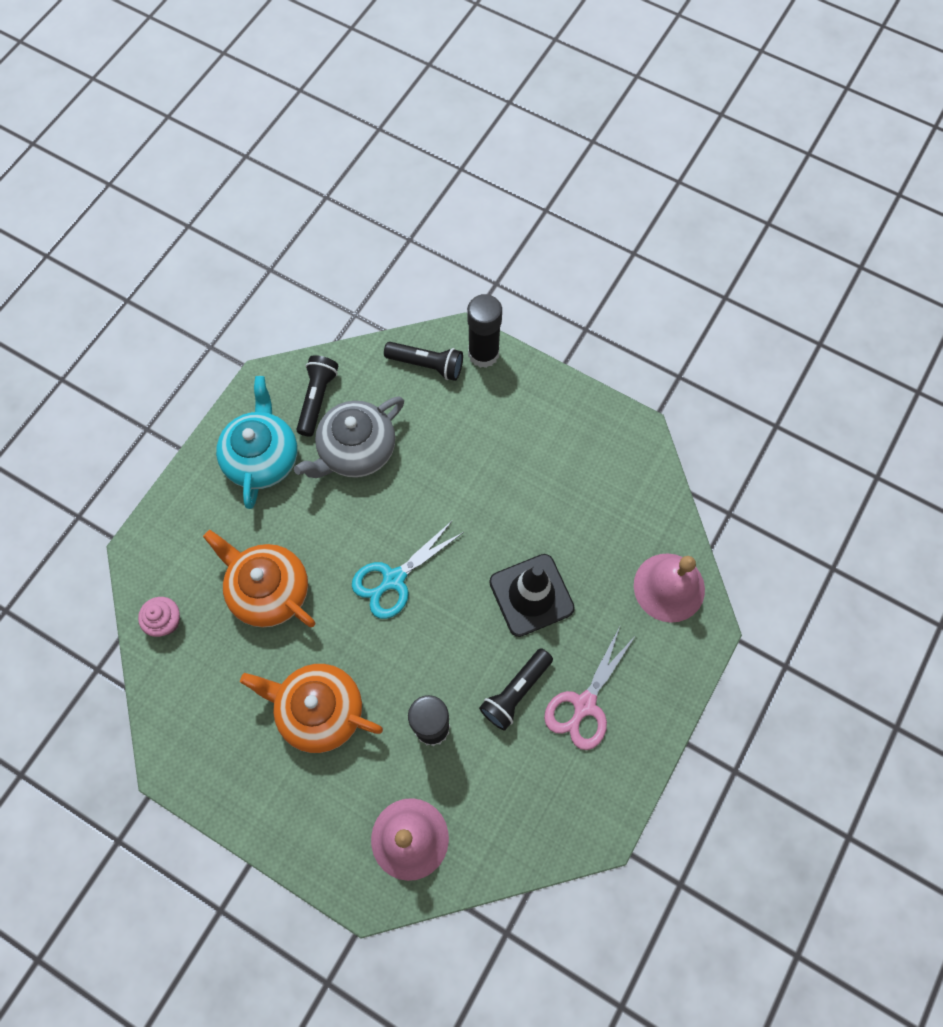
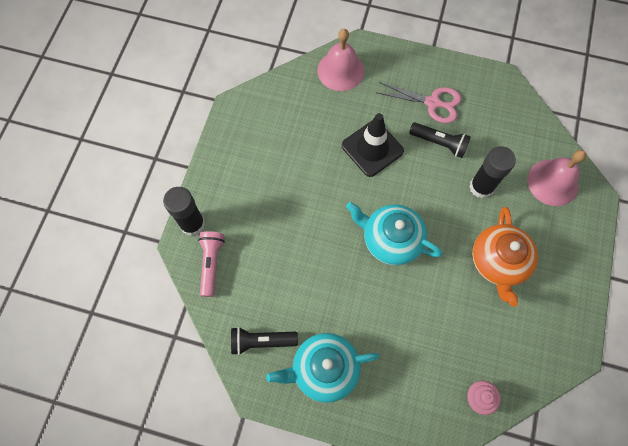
camera: 105 degrees left, 0 degrees up
(269, 590) = (428, 326): orange teapot -> none
(356, 450) = (298, 296): grey teapot -> none
(393, 579) = (391, 239): turquoise scissors -> turquoise teapot
(427, 365) = (211, 264): black flashlight -> pink flashlight

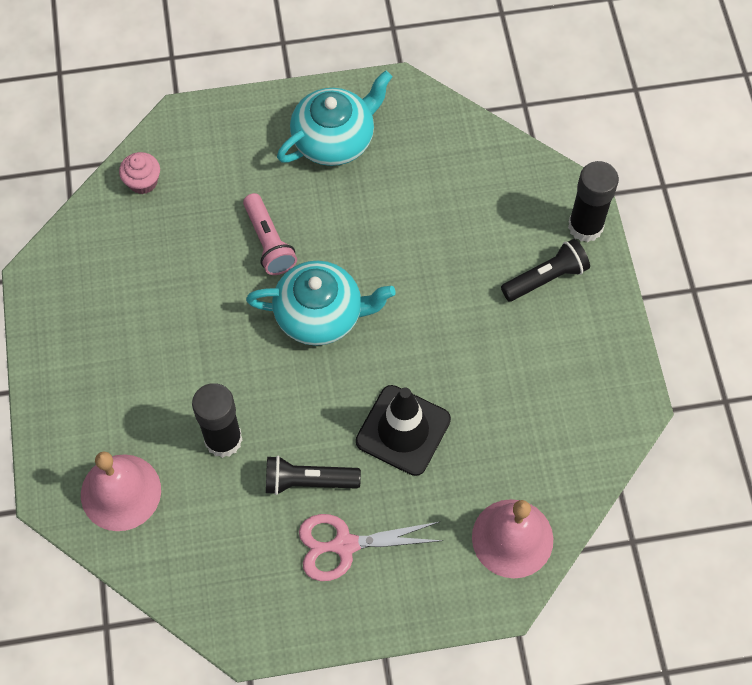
camera: 155 degrees right, 5 degrees down
(211, 264) = (531, 192): pink flashlight -> pink flashlight (268, 242)
(261, 341) = (421, 137): black flashlight -> black flashlight (546, 278)
(498, 262) = (166, 345): orange teapot -> none

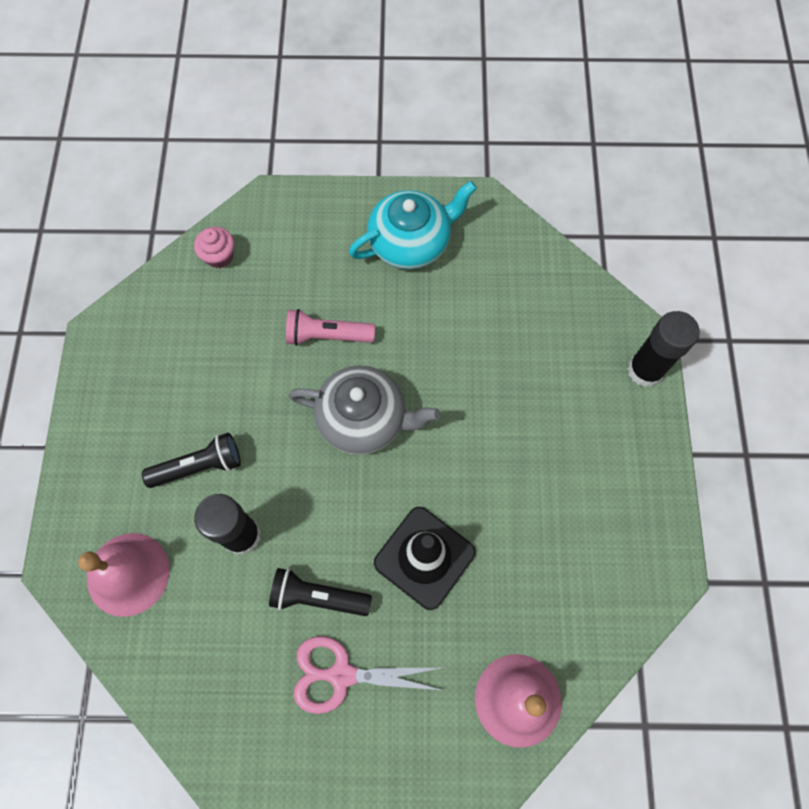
camera: 10 degrees right, 5 degrees up
(268, 242) = (327, 336): pink flashlight -> pink flashlight turned 105 degrees clockwise
(320, 314) = (364, 419): turquoise teapot -> grey teapot
(546, 278) = (596, 418): black flashlight -> black flashlight (199, 466)

